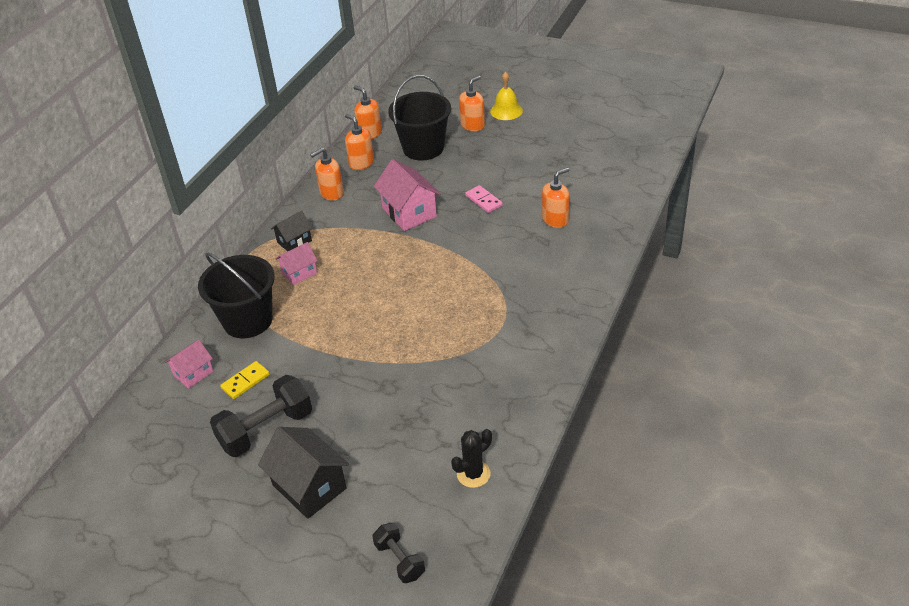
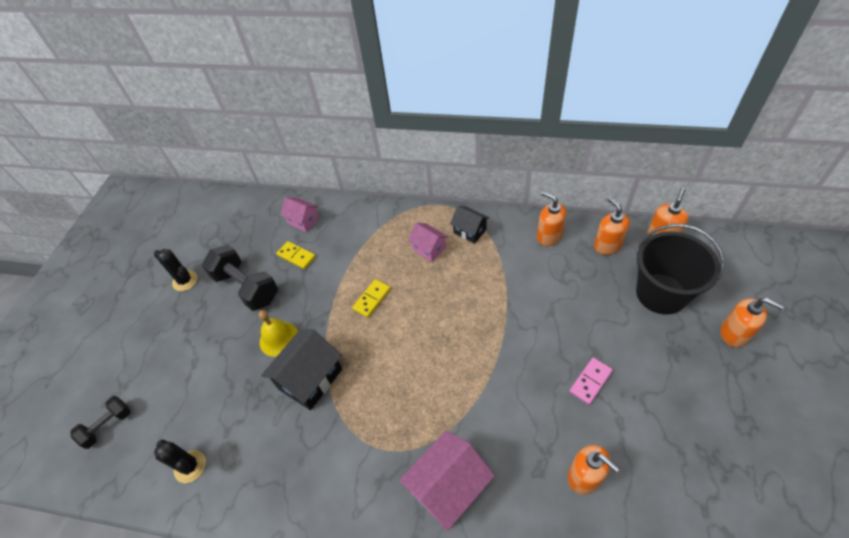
camera: 80 degrees right, 10 degrees up
(220, 496) = (185, 281): none -> black cactus
(248, 320) = (364, 233): black bucket -> none
(309, 487) = (188, 336): black house -> black house (310, 379)
(339, 321) = (372, 299): none -> yellow domino
(361, 163) = (607, 245): orange soap dispenser -> orange soap dispenser turned 60 degrees counterclockwise
(409, 212) = (542, 311): pink house -> pink house (448, 487)
(506, 111) = (789, 365): yellow bell -> yellow bell (279, 339)

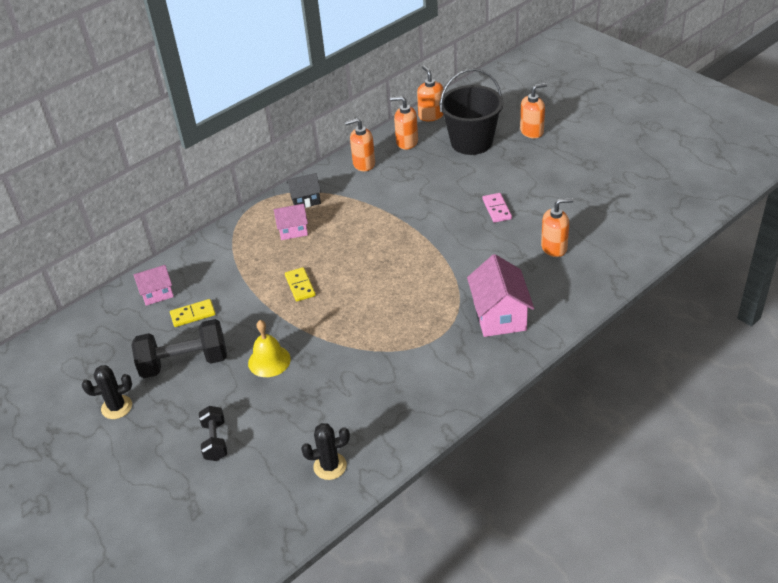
camera: 55 degrees left, 10 degrees down
(108, 426) = (222, 519): black dumbbell -> black dumbbell (215, 441)
(310, 379) = (332, 355): black house -> none

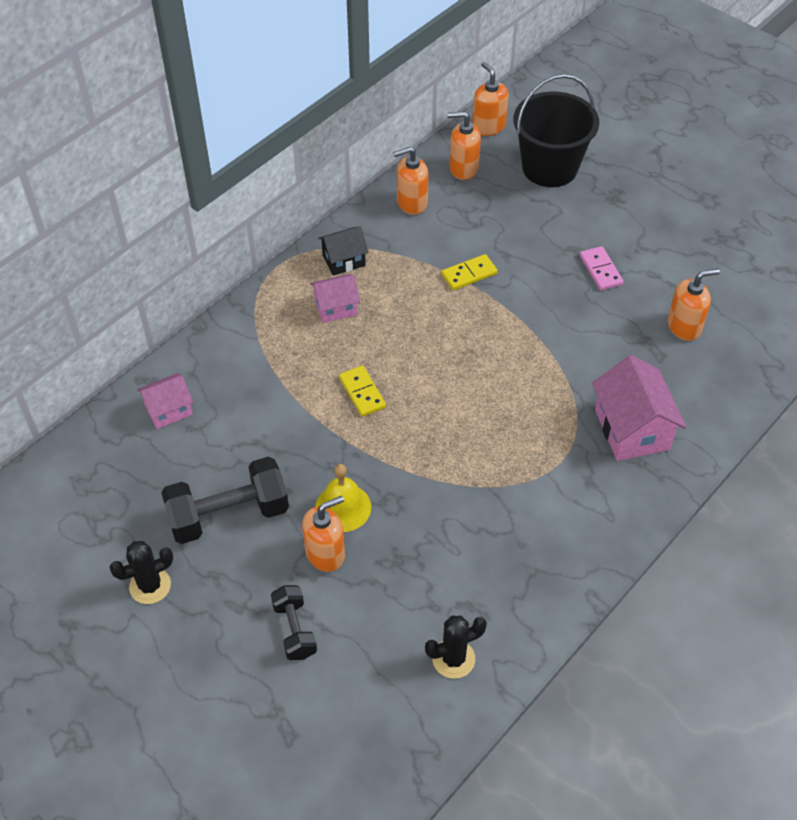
camera: 10 degrees left, 10 degrees up
(193, 314) = (225, 441): yellow domino -> yellow domino (469, 274)
(532, 131) = (626, 150): orange soap dispenser -> orange soap dispenser (325, 553)

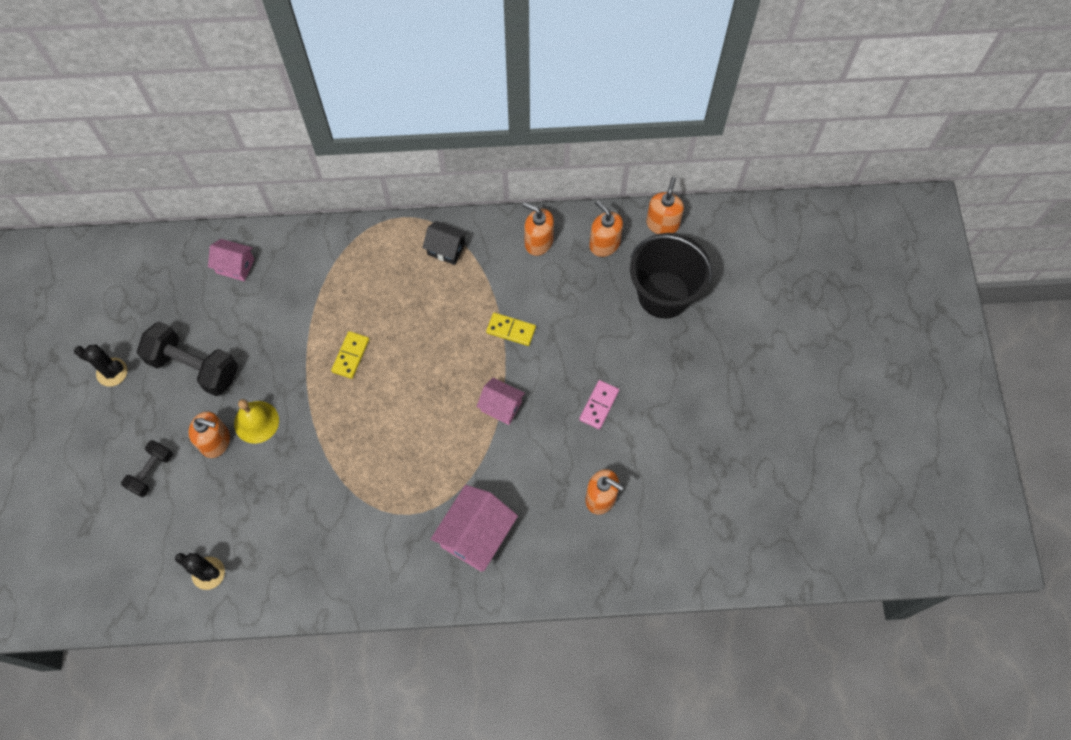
camera: 45 degrees right, 15 degrees up
(335, 308) = (402, 280): pink house -> pink house (501, 406)

